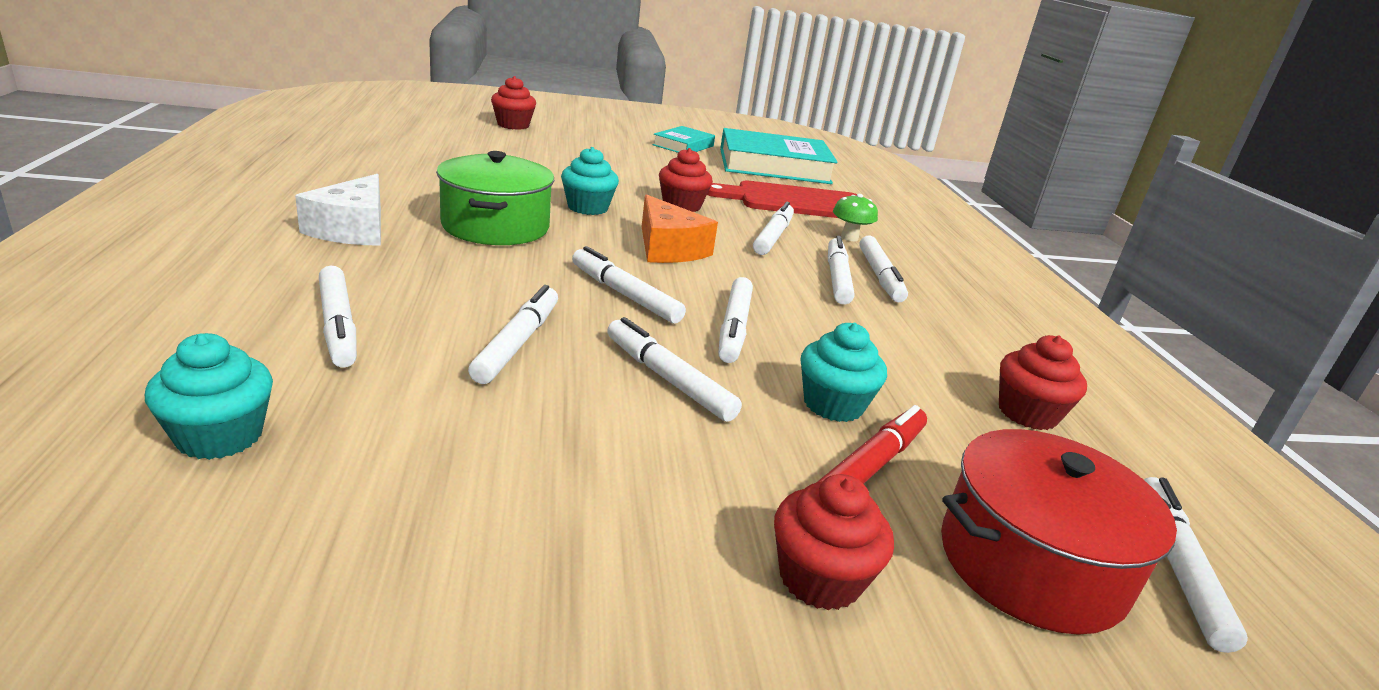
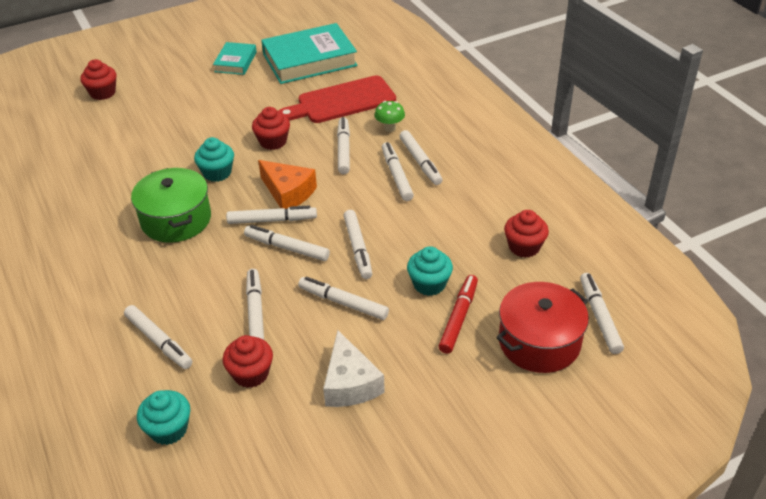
camera: 15 degrees left, 15 degrees up
(353, 229) = (98, 262): white cheese -> white cheese (350, 383)
(625, 264) = (272, 220): none -> white marker
(819, 578) = (457, 387): red cupcake -> red cupcake (251, 374)

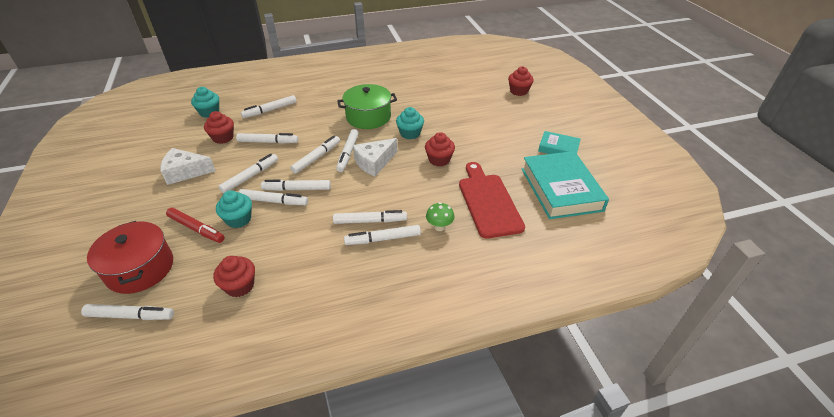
camera: 100 degrees right, 0 degrees up
(288, 193) = (374, 162): orange cheese -> white cheese
(344, 150) = (416, 195): white marker -> white marker (274, 201)

